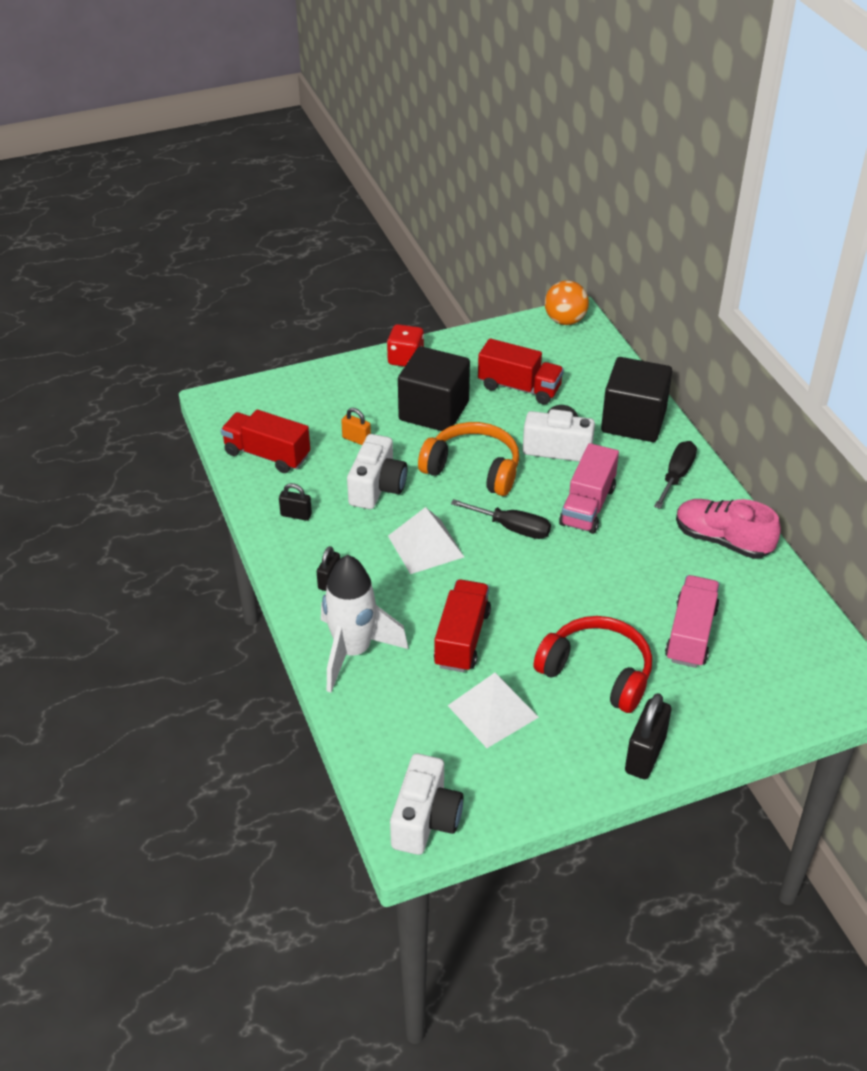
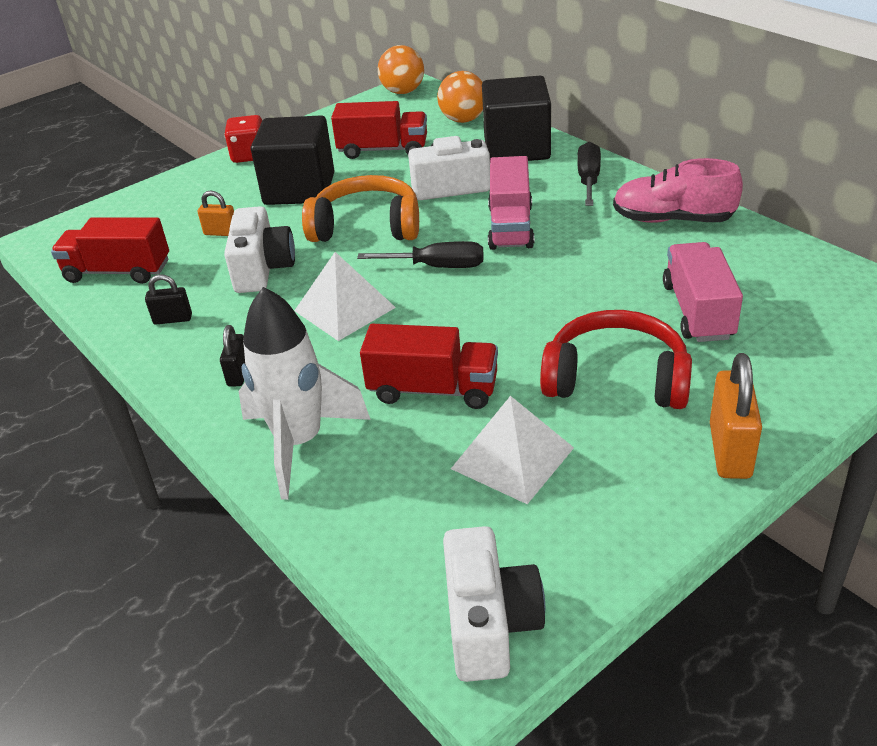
camera: 15 degrees left, 5 degrees down
(462, 639) = (433, 389): red truck -> red truck turned 105 degrees clockwise
(603, 372) = (463, 120): none -> orange ball
(645, 755) = (730, 450): black padlock -> orange padlock

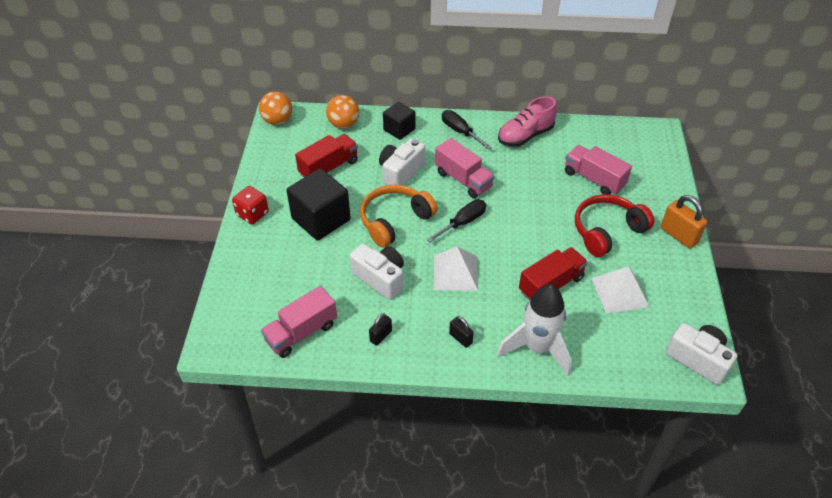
camera: 50 degrees left, 10 degrees up
(118, 271) = (301, 332): red truck -> pink truck
(221, 233) = (321, 272): orange padlock -> none
(517, 148) = (399, 129): black cube -> black cube, size x0.60

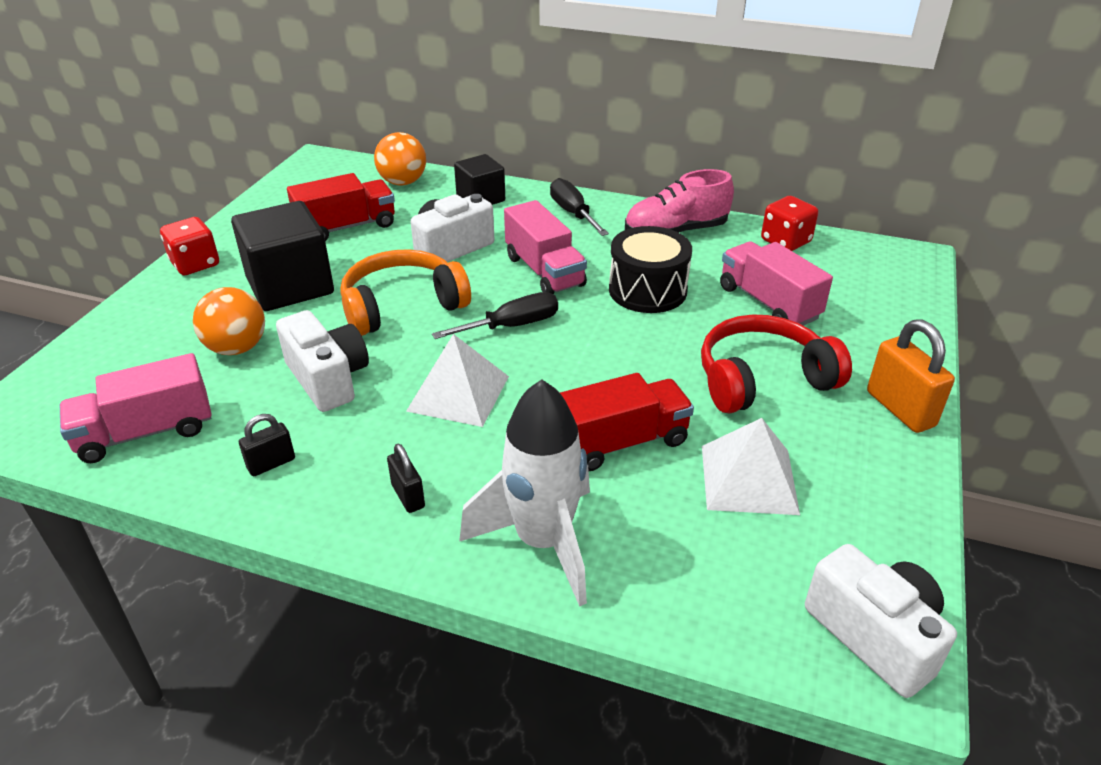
camera: 15 degrees right, 10 degrees down
(277, 121) = (312, 166): orange ball -> orange ball (237, 348)
(526, 182) = (647, 290): none -> black drum
(589, 132) = (785, 241): none -> red dice

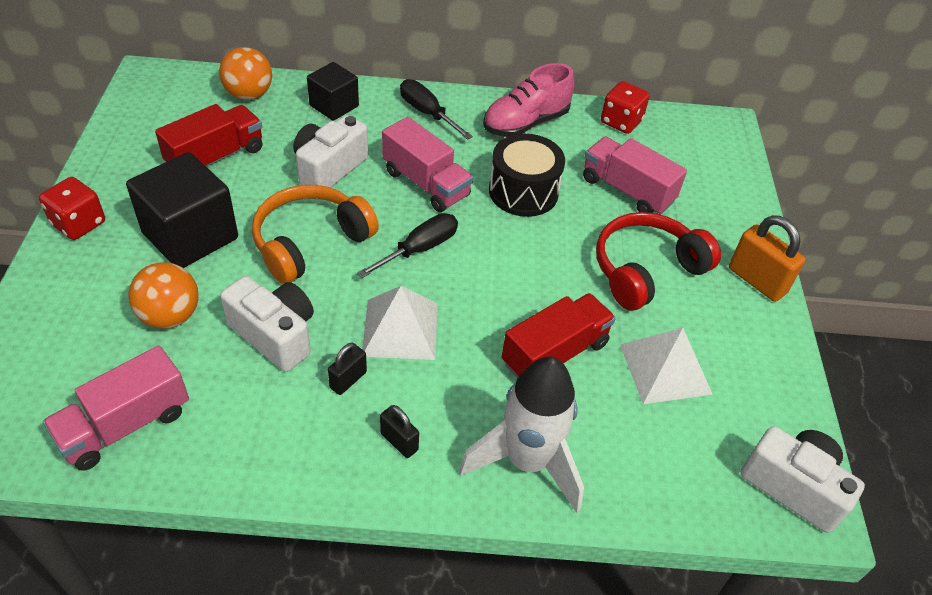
camera: 20 degrees left, 10 degrees up
(271, 464) = (263, 434): black padlock -> black padlock (348, 380)

